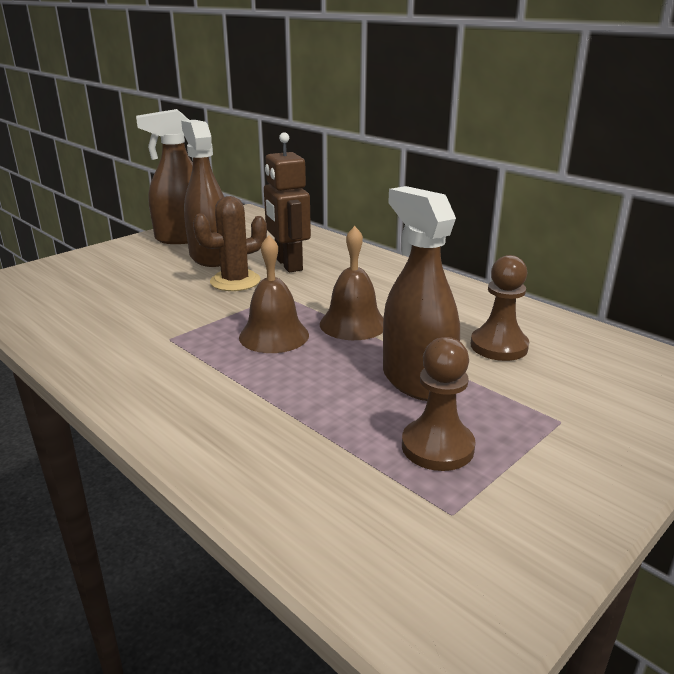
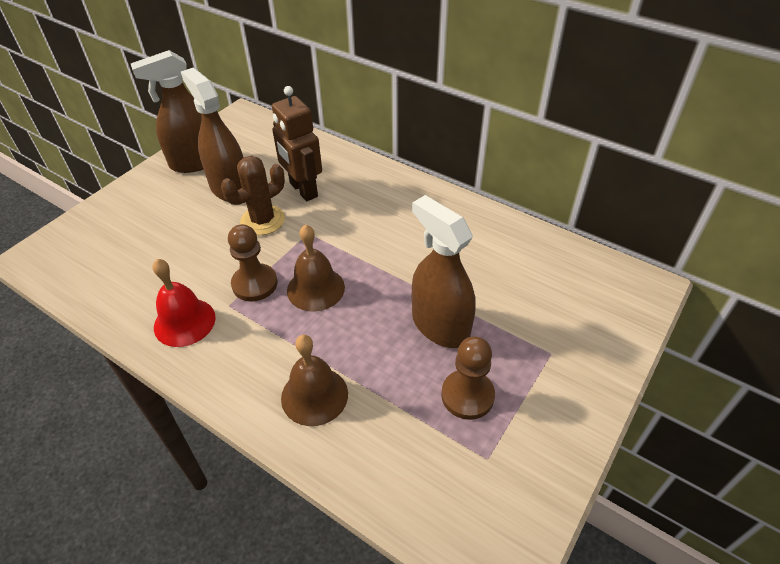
camera: 10 degrees left, 20 degrees up
(113, 346) = (184, 322): none -> red bell
(353, 324) = (377, 264): brown bell -> brown bell (314, 395)
(499, 346) = (496, 275): brown pawn -> brown pawn (255, 284)

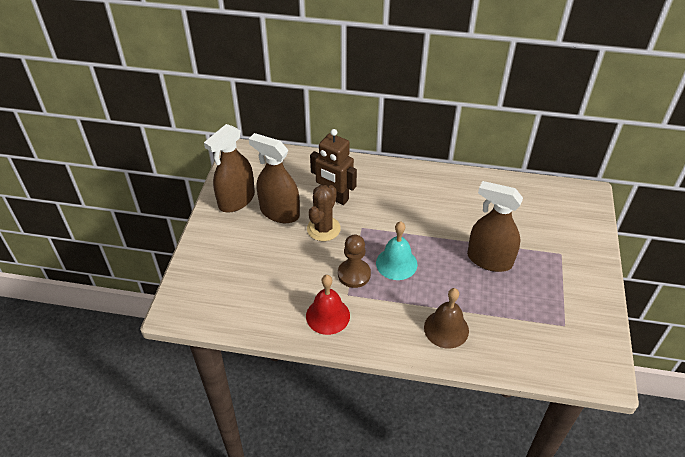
camera: 25 degrees left, 0 degrees up
(315, 288) = (396, 263): brown bell -> turquoise bell
(467, 396) = (532, 295): brown pawn -> none

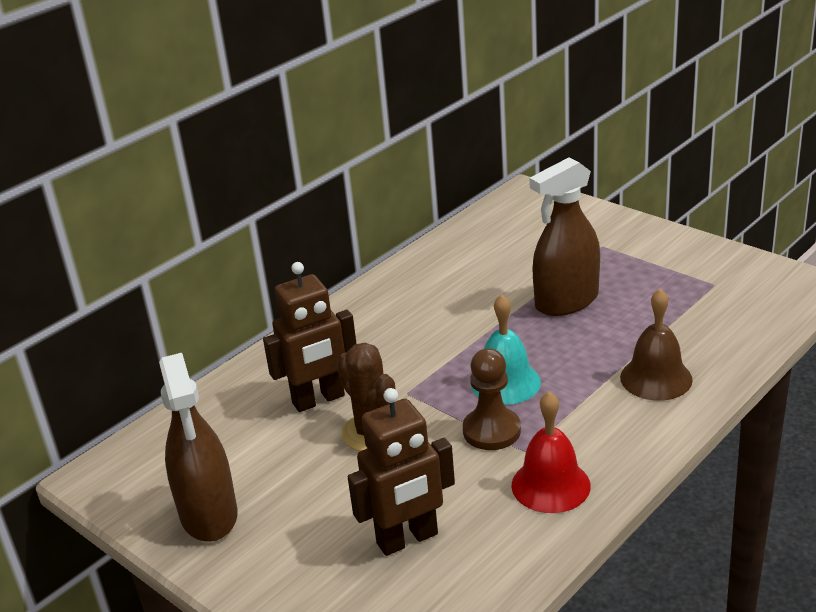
camera: 55 degrees left, 15 degrees down
(259, 276) = (407, 539): none -> brown robot
(279, 212) = (290, 470): brown spray bottle -> none

